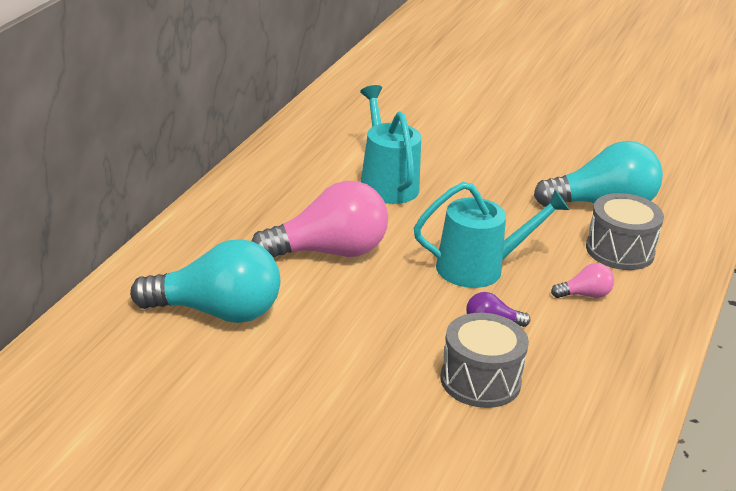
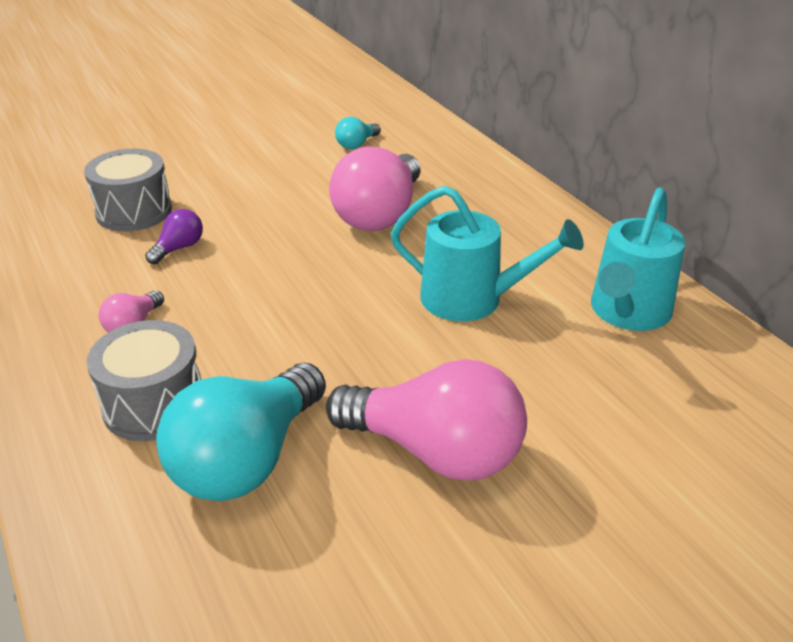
camera: 130 degrees right, 5 degrees up
(216, 312) = (356, 144): turquoise light bulb -> turquoise light bulb, size x0.45
(478, 268) = (257, 282): turquoise watering can -> turquoise watering can (628, 312)
(520, 159) = (435, 451): none -> pink light bulb

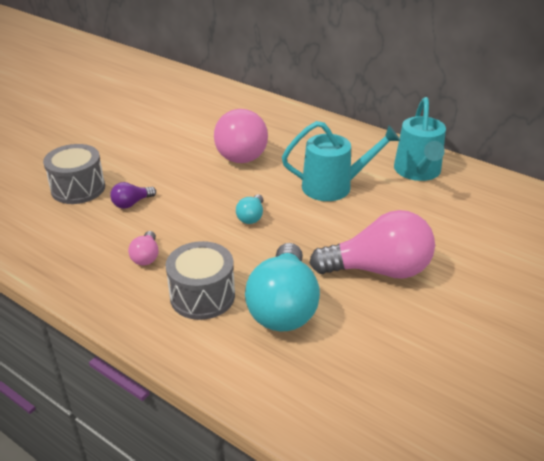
camera: 25 degrees left, 0 degrees up
(179, 248) = (131, 203): purple light bulb -> purple light bulb turned 135 degrees counterclockwise
(356, 144) = (189, 112): turquoise light bulb -> turquoise light bulb (251, 217)

